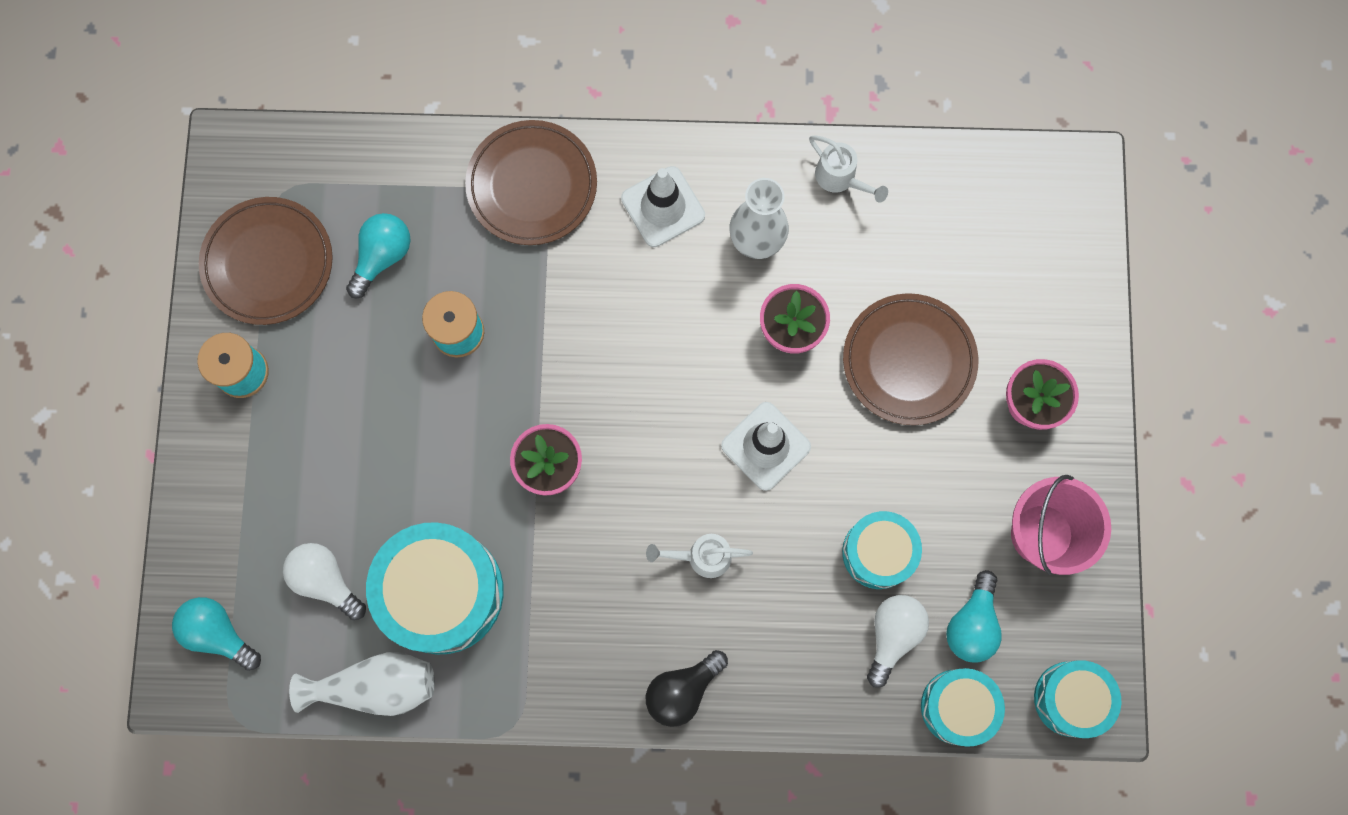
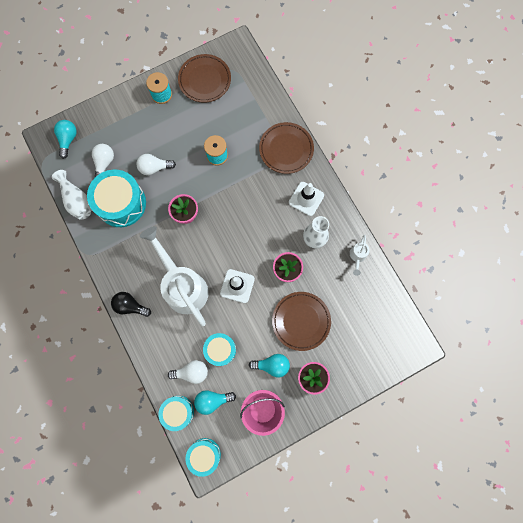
camera: 60 degrees right, 0 degrees up
(382, 257) = (229, 115): turquoise light bulb -> turquoise light bulb (272, 365)
(404, 478) = (154, 168): none -> white light bulb
(702, 556) = (183, 286): white watering can -> white watering can, size x2.40

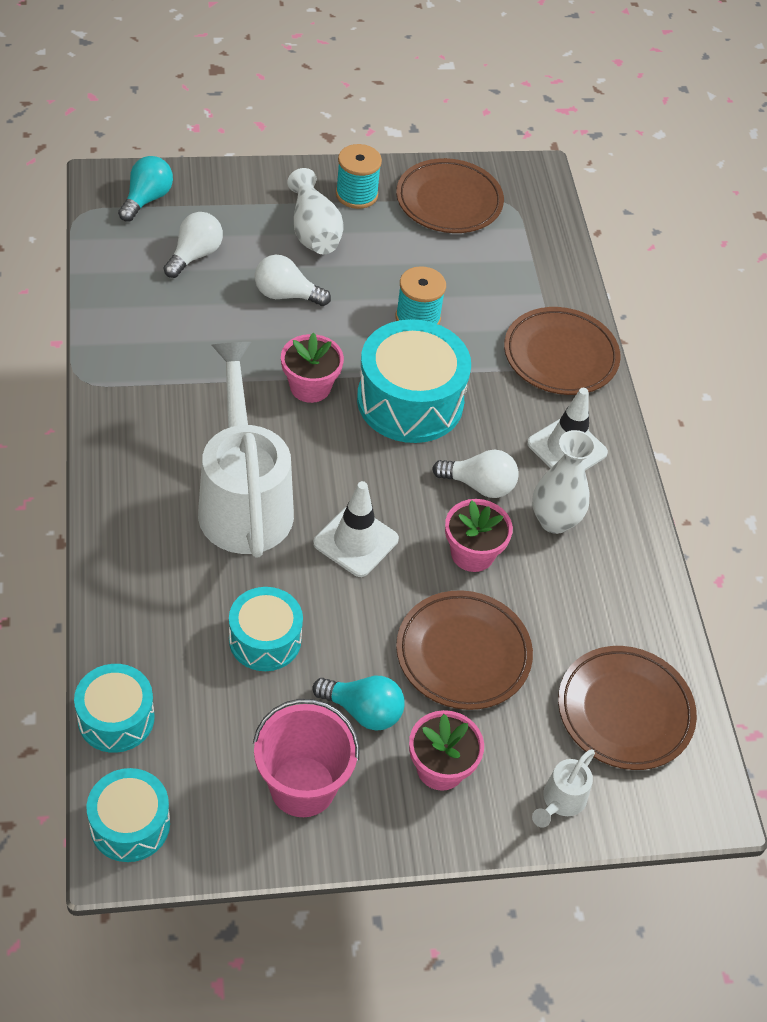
camera: 15 degrees right, 25 degrees down
(77, 200) = (111, 292): white vase -> white vase (313, 231)
(121, 203) = (192, 325): turquoise drum -> turquoise drum (410, 401)
(130, 306) = (119, 494): black light bulb -> none
(192, 372) = (184, 657): white light bulb -> white light bulb (479, 485)
(212, 400) = (201, 726): turquoise light bulb -> none
(357, 256) = (635, 584): white watering can -> white watering can (560, 801)
(373, 319) = (625, 711): none -> brown plate

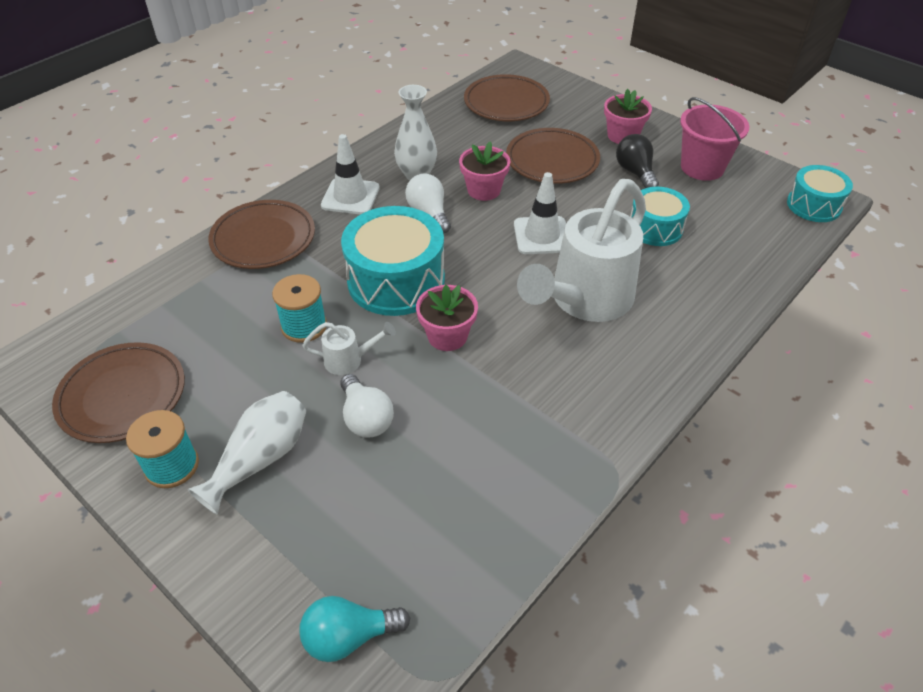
camera: 125 degrees left, 5 degrees down
(116, 718) = (784, 248): turquoise drum -> none
(195, 255) = (388, 521): white light bulb -> none
(363, 711) = (635, 172): turquoise light bulb -> black light bulb
(560, 801) = (581, 99): white watering can -> white watering can (349, 360)

